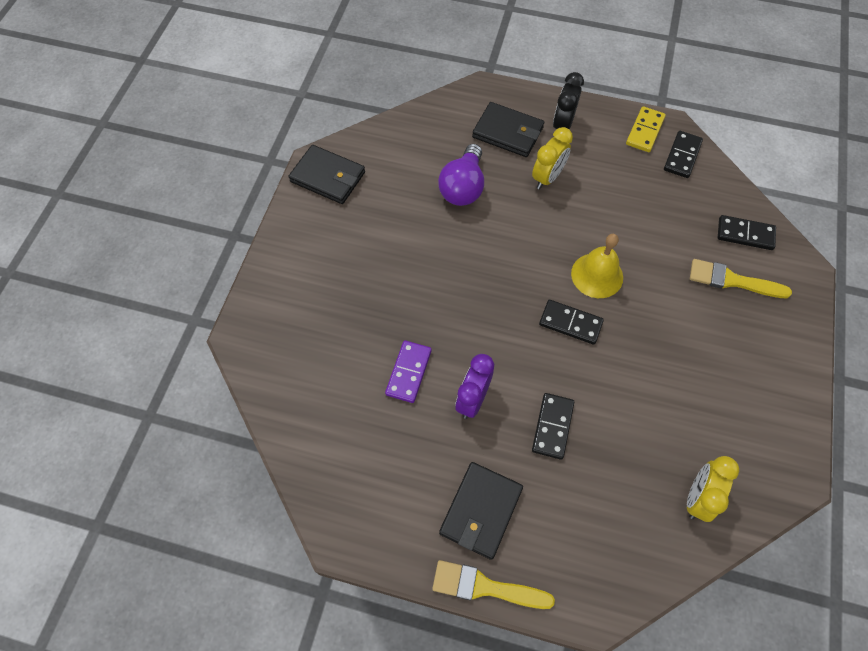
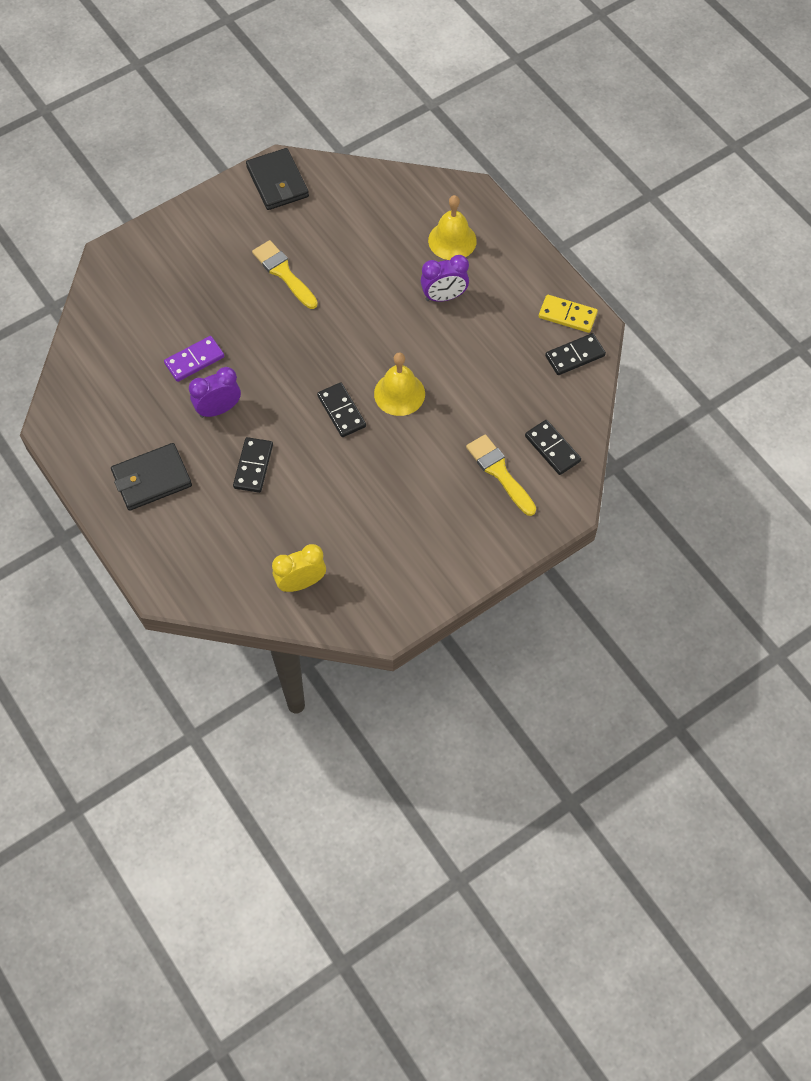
camera: 40 degrees right, 0 degrees up
(463, 187) = (370, 259): purple light bulb -> none
(485, 587) = (109, 522): yellow brush -> yellow brush (283, 273)
(508, 132) = (452, 240): black wallet -> yellow bell
(547, 177) = (444, 297): yellow clock -> purple clock
(552, 426) = (253, 466): black domino -> black domino turned 45 degrees counterclockwise
(562, 125) = (504, 264): black clock -> none
(645, 131) = (567, 315): yellow domino -> yellow domino turned 45 degrees clockwise

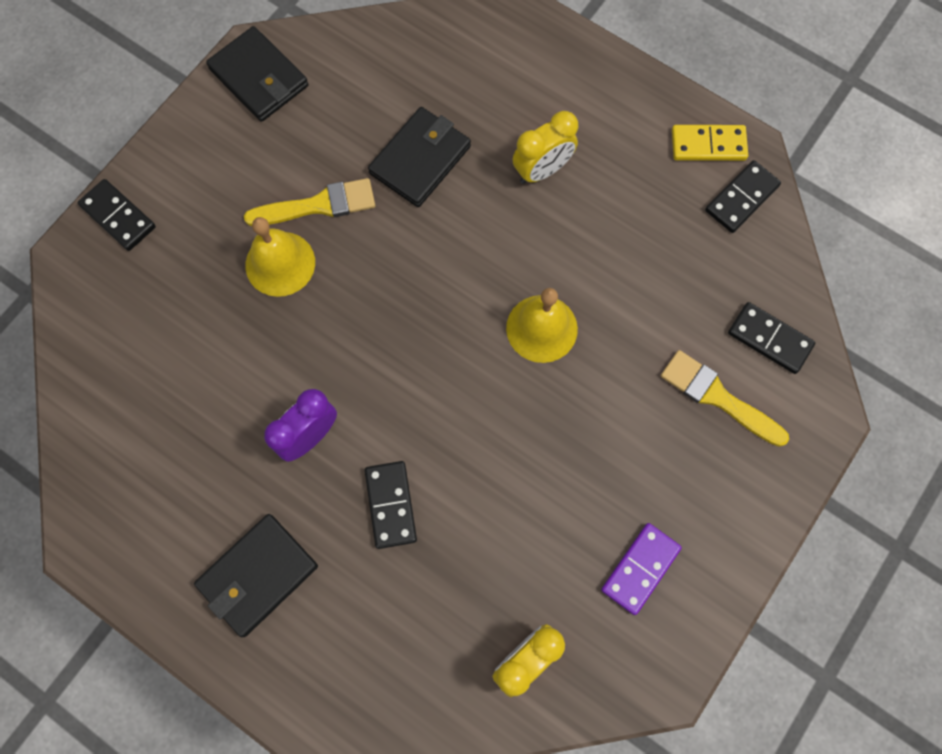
camera: 20 degrees left, 10 degrees up
(194, 360) = (248, 374): purple domino -> purple domino (640, 568)
(283, 273) = (318, 205): yellow brush -> yellow brush turned 135 degrees clockwise
(341, 411) = (476, 381): black domino -> black domino (118, 217)
(364, 265) = (420, 160): none -> black wallet
(444, 297) = (542, 170): purple clock -> yellow clock
(452, 240) = (520, 88): yellow bell -> yellow bell (280, 263)

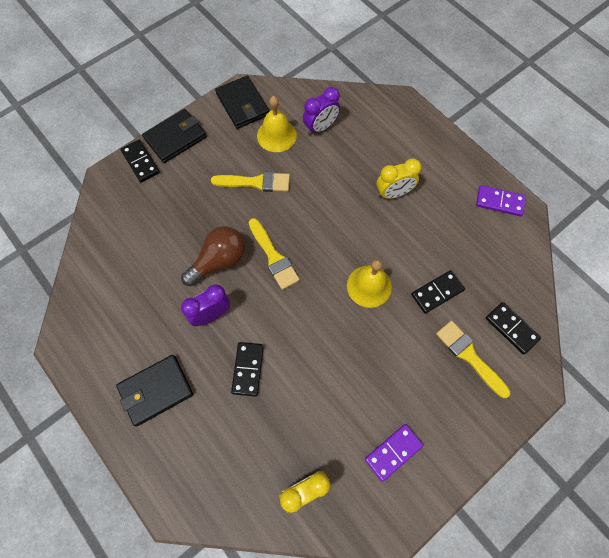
camera: 15 degrees right, 5 degrees down
(280, 263) = (224, 210): yellow bell -> yellow bell (276, 135)
(297, 348) = (219, 261): none -> brown light bulb
(381, 320) = (273, 257): none -> yellow brush
(398, 87) = (320, 127): none -> purple clock
(420, 160) = (322, 170): black wallet -> black wallet (175, 138)
(708, 145) = (499, 202): yellow domino -> purple domino
(741, 198) = (513, 238): black domino -> black domino (437, 292)

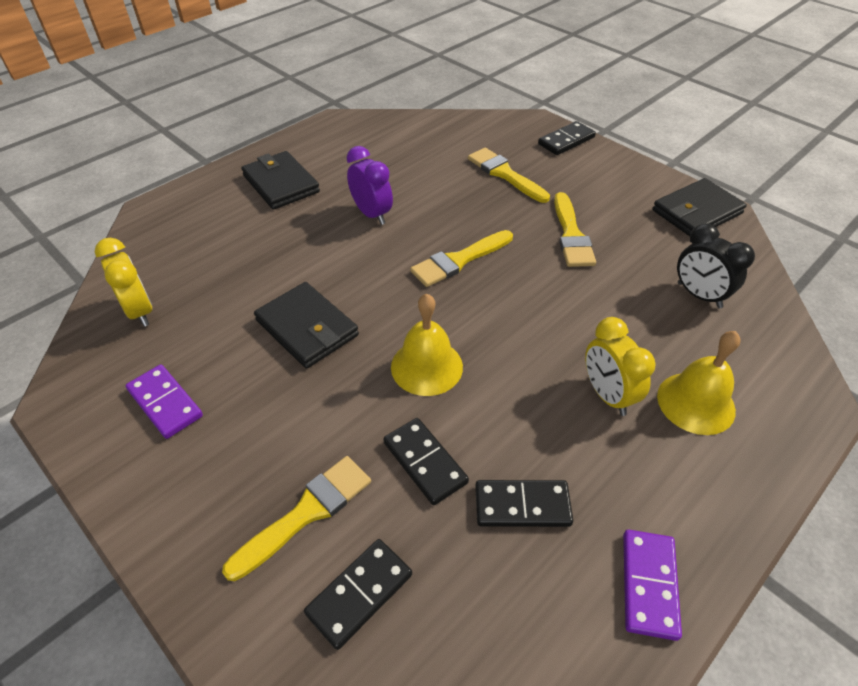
camera: 85 degrees right, 20 degrees down
(175, 138) = (612, 162): black wallet -> black wallet (307, 328)
(177, 213) = (505, 174): none -> yellow brush
(219, 261) = (445, 213): brown light bulb -> none
(248, 369) = (300, 250): black domino -> black domino (522, 505)
(276, 135) = (660, 249): yellow bell -> yellow bell (696, 403)
(320, 127) = (699, 295): purple clock -> black clock

